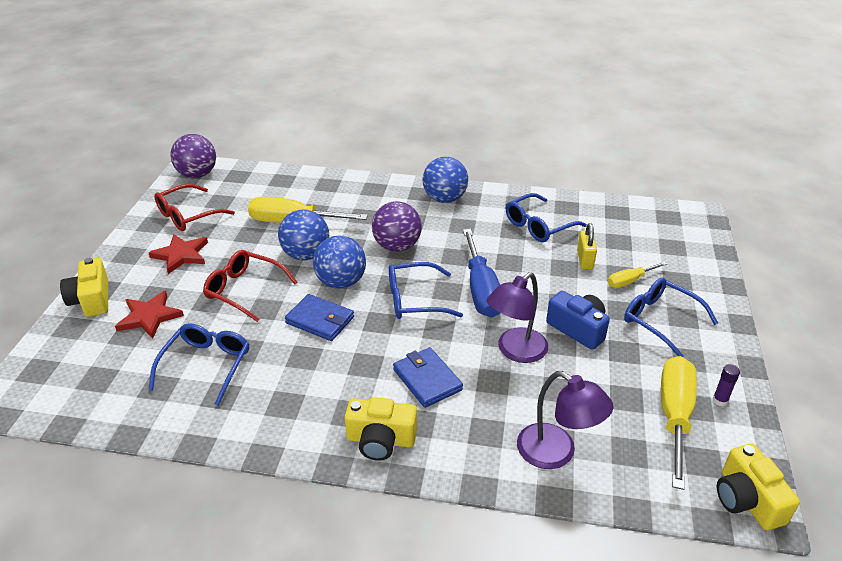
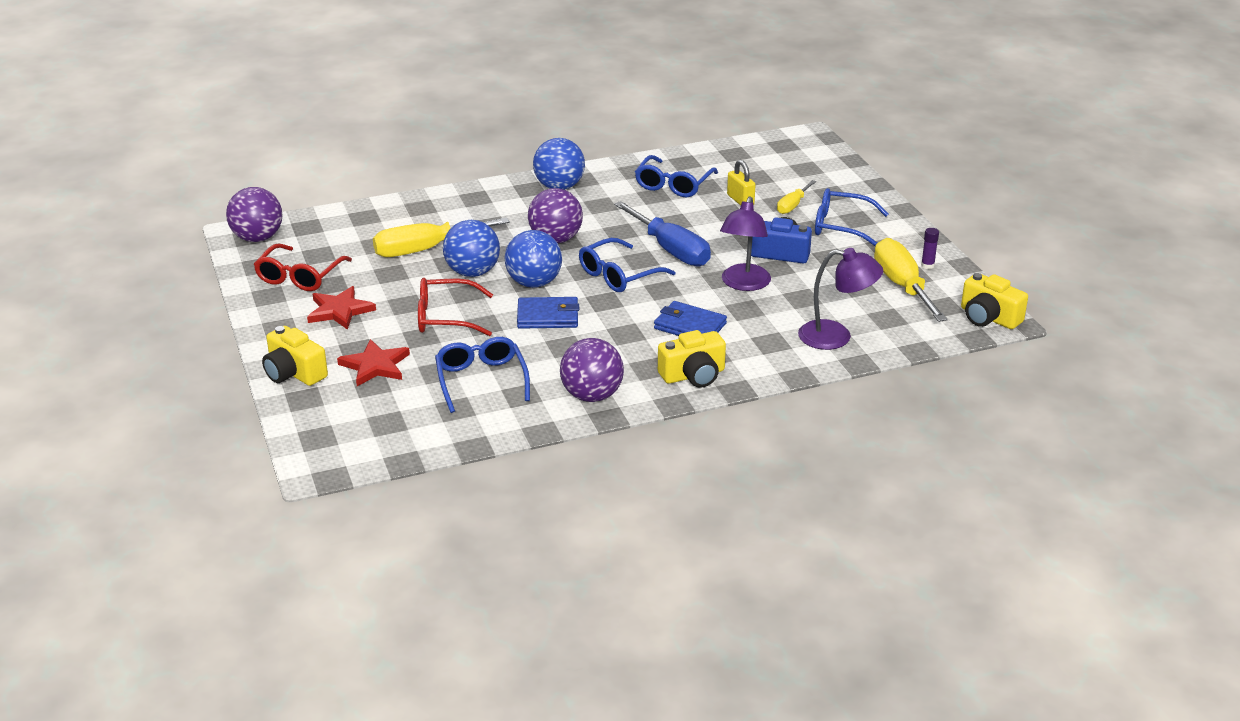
camera: 30 degrees left, 5 degrees down
(273, 423) = (592, 396): none -> purple ball

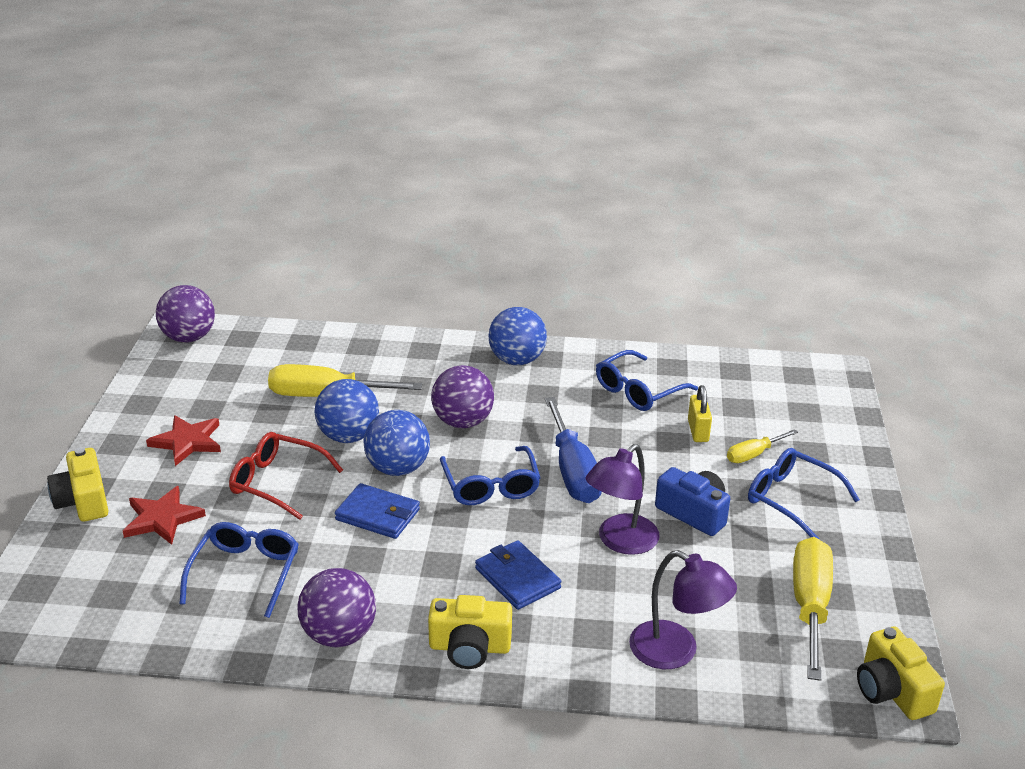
camera: 25 degrees right, 0 degrees up
(299, 277) = (186, 392): red glasses -> none
(618, 275) = (491, 486): blue glasses -> blue glasses turned 90 degrees counterclockwise
(927, 266) = (862, 587): purple glue stick -> none

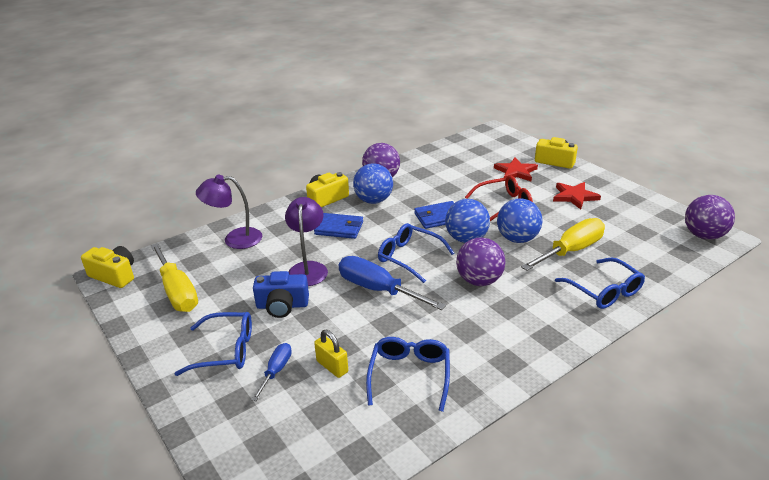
camera: 140 degrees right, 0 degrees up
(246, 572) = (450, 175): blue glasses -> blue glasses (605, 291)
(517, 360) = (522, 345): blue ball -> blue ball (373, 200)
(753, 455) = (276, 371): yellow screwdriver -> blue screwdriver

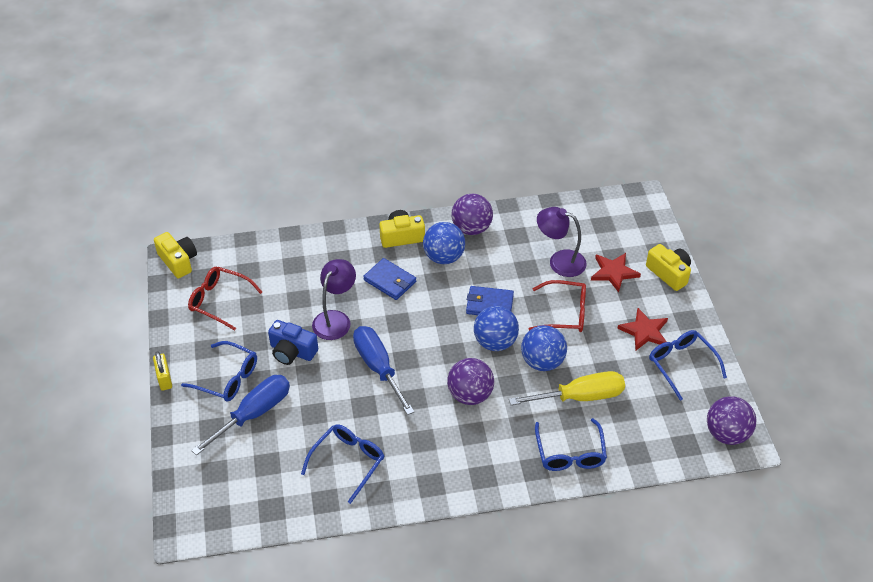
camera: 25 degrees right, 15 degrees up
(177, 292) = (219, 301): yellow screwdriver -> red glasses
(235, 239) = (293, 257): purple lamp -> purple lamp (559, 261)
(276, 371) = (254, 414): blue screwdriver -> blue screwdriver, size x1.86
(332, 366) = (296, 428): yellow padlock -> yellow padlock (164, 379)
(409, 257) = (428, 342): blue glasses -> blue glasses (681, 364)

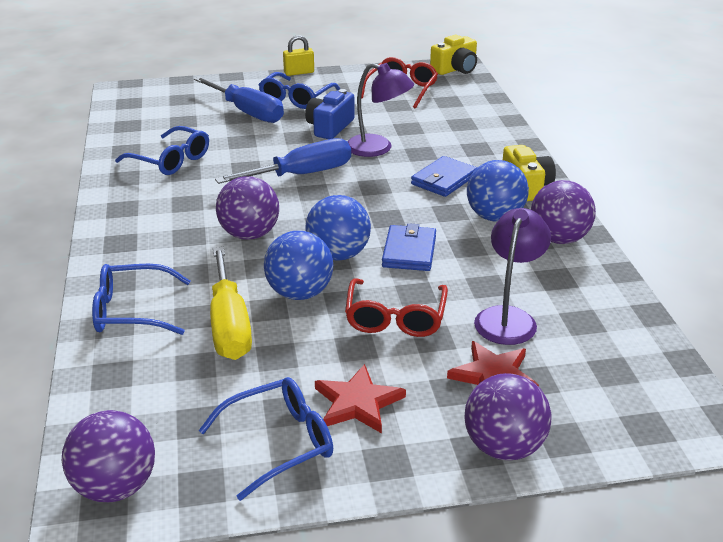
camera: 90 degrees right, 15 degrees down
(669, 273) = (504, 447): yellow camera -> purple ball

